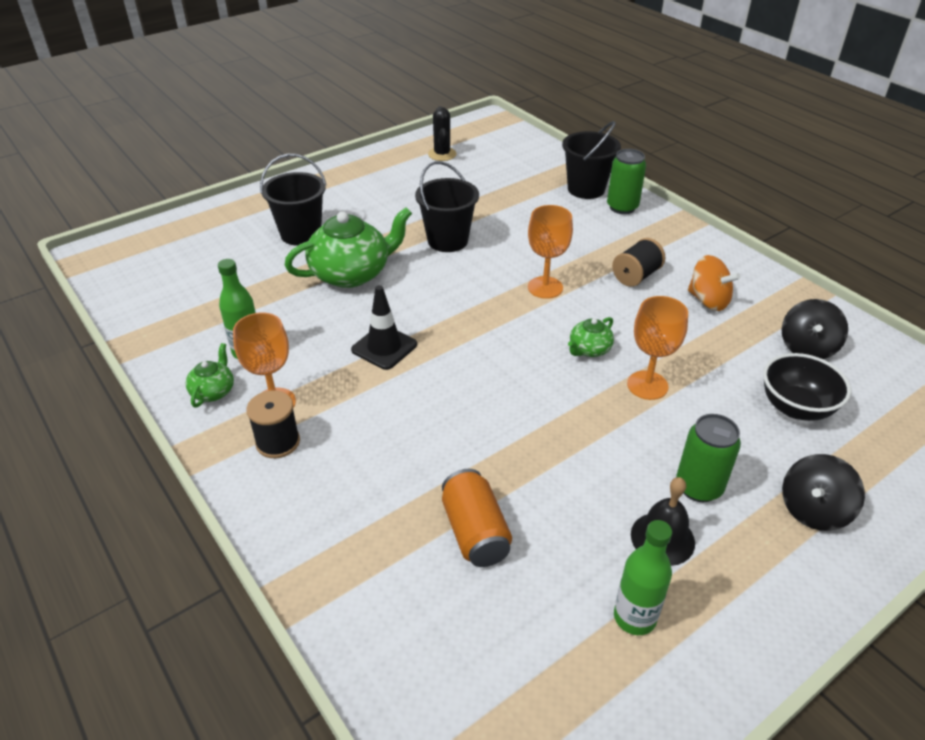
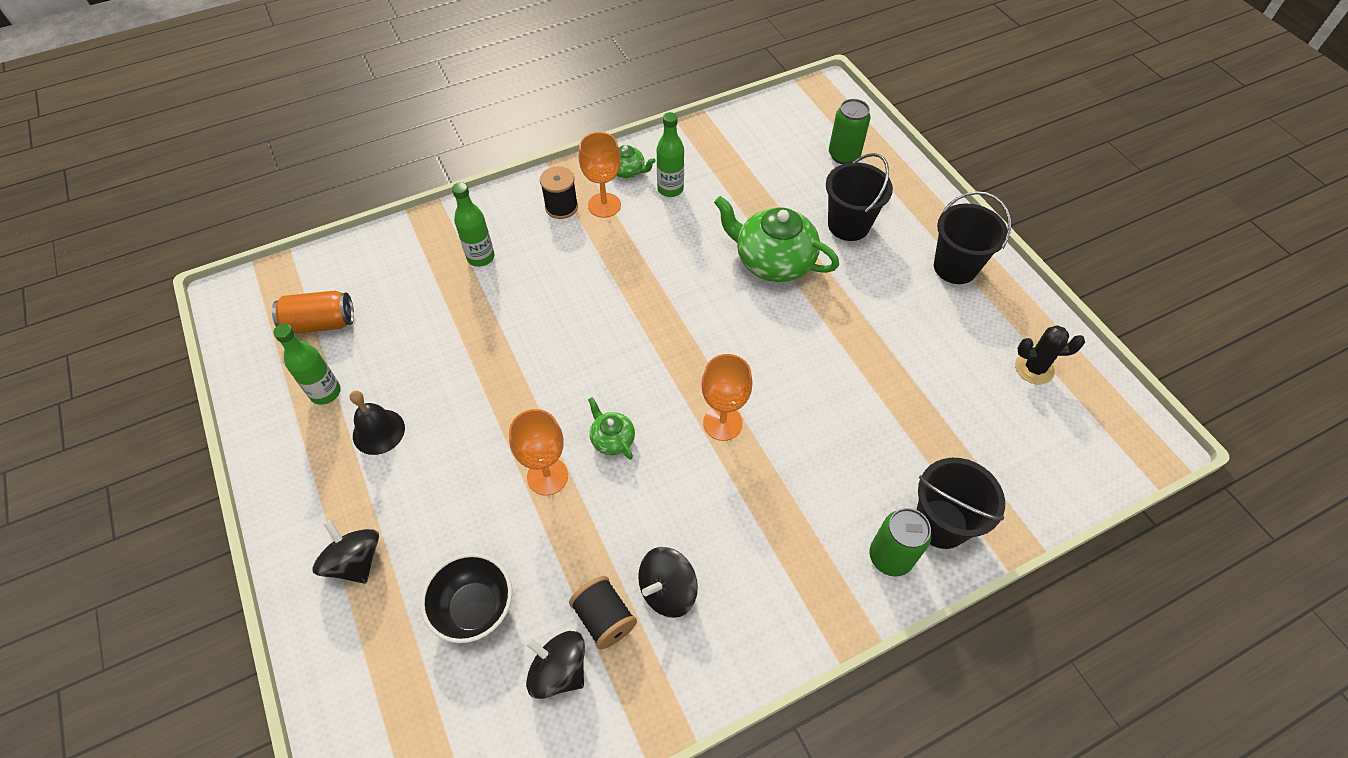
camera: 100 degrees right, 15 degrees up
(352, 273) = (773, 261): green teapot -> green teapot turned 135 degrees clockwise
(374, 506) = (481, 257): none -> green bottle
(384, 347) = (655, 277): black traffic cone -> none
(447, 240) = (825, 347): black bucket -> black bucket (955, 267)
(475, 532) = (434, 312): orange can -> orange can (320, 323)
(636, 276) = (729, 524): black spool -> black spool (604, 618)
(698, 487) = (415, 476): green can -> green can (844, 155)
(708, 301) = (667, 590): orange spinning top -> black spinning top

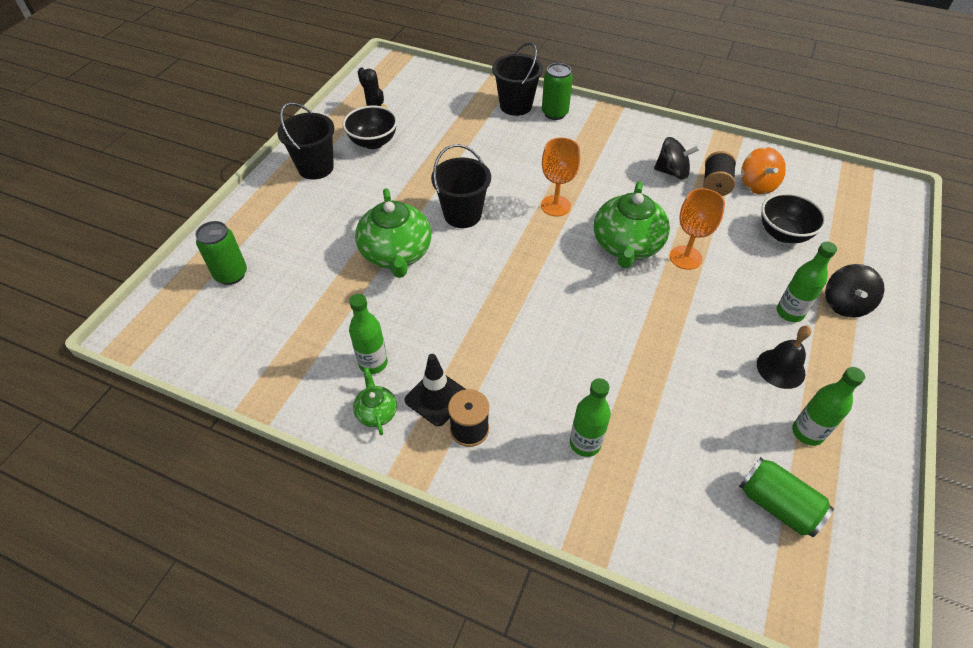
camera: 130 degrees left, 5 degrees down
(320, 323) = (777, 505): orange can -> green can
(404, 500) = (789, 313): none -> green bottle
(559, 670) = (757, 185): black spinning top -> orange spinning top
(604, 205) = (436, 397): orange goblet -> black traffic cone
(612, 439) = (626, 245): green teapot -> green teapot, size x2.07
(848, 225) = (319, 233): black bucket -> black bucket (462, 215)
(967, 334) = (373, 142): none -> black bowl

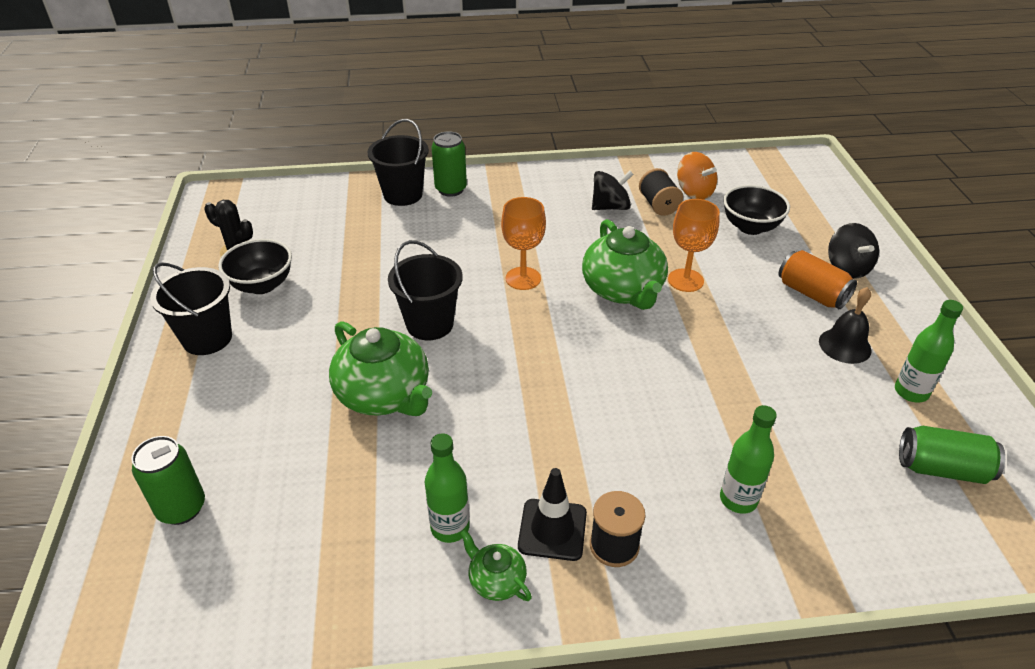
camera: 30 degrees left, 10 degrees down
(789, 313) = (811, 293): green bottle -> orange can

